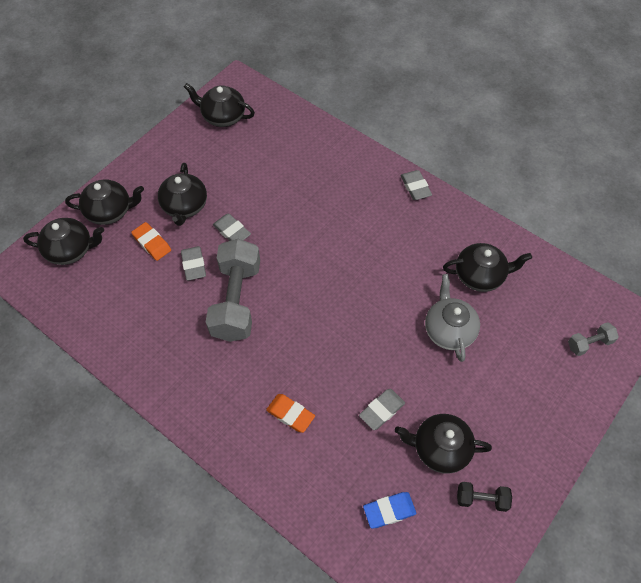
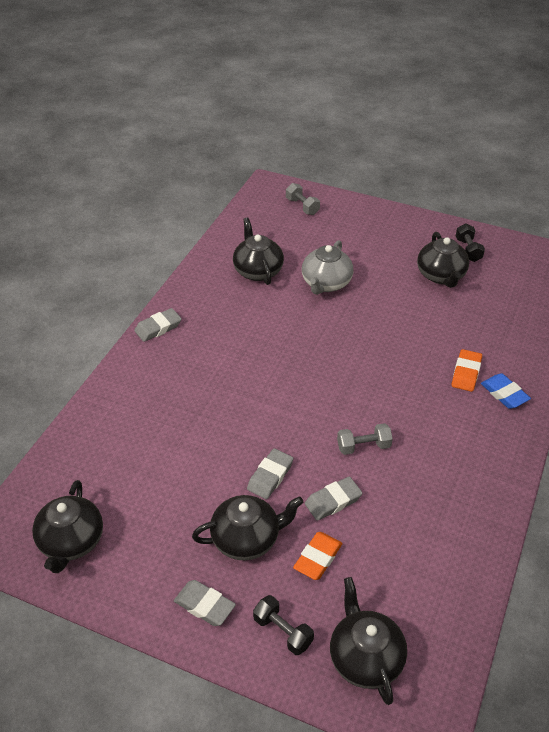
camera: 105 degrees left, 15 degrees down
(110, 211) = (283, 631): black teapot -> black dumbbell
(236, 300) = (363, 446): grey dumbbell -> grey dumbbell, size x0.46
(381, 410) = (427, 314): grey eraser -> grey eraser (204, 605)
(389, 511) = (510, 297): blue eraser -> blue eraser (504, 394)
(449, 330) = (326, 283): grey teapot -> grey teapot turned 45 degrees counterclockwise

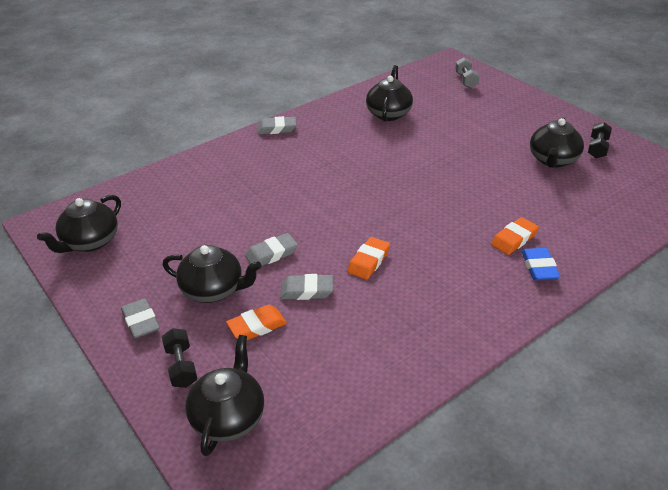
camera: 30 degrees right, 5 degrees down
(326, 283) = (439, 137): grey teapot -> none
(363, 446) = (368, 261): grey dumbbell -> orange eraser

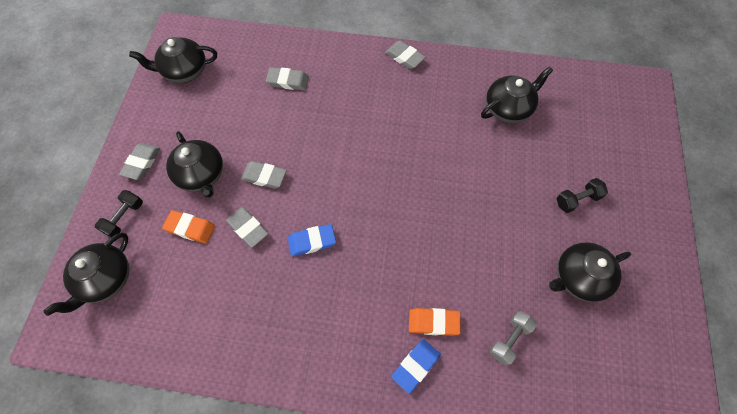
camera: 45 degrees right, 25 degrees up
(202, 192) = (288, 81): none -> grey eraser
(229, 417) = (105, 279): black teapot -> black teapot turned 150 degrees clockwise
(368, 261) = (312, 241): orange eraser -> blue eraser
(466, 80) = (628, 122): grey dumbbell -> grey dumbbell (509, 340)
(597, 148) = (640, 303): black dumbbell -> black dumbbell (577, 200)

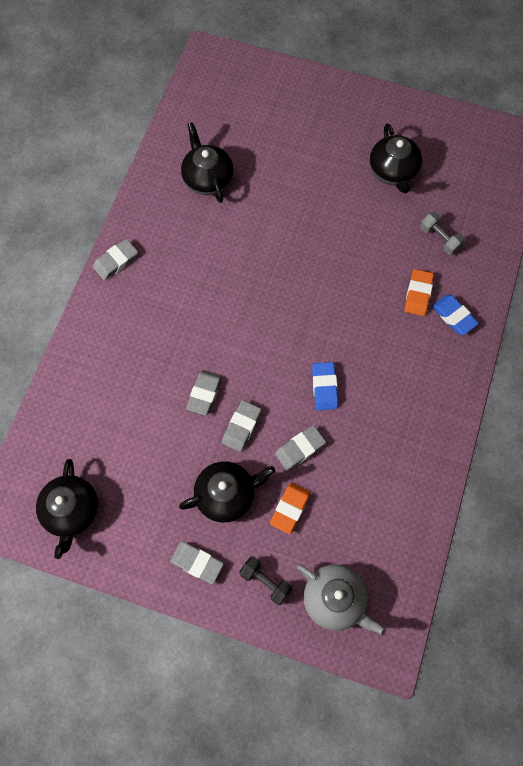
camera: 80 degrees left, 5 degrees up
(105, 279) = (335, 599): black teapot -> grey teapot
(288, 81) = (118, 390): grey eraser -> grey eraser (204, 393)
(577, 200) = (319, 150): black dumbbell -> none

